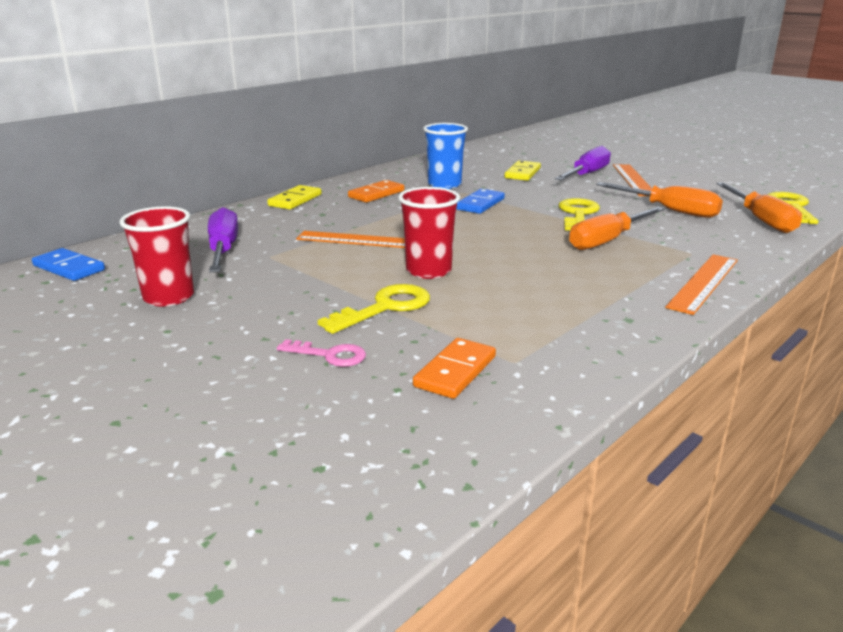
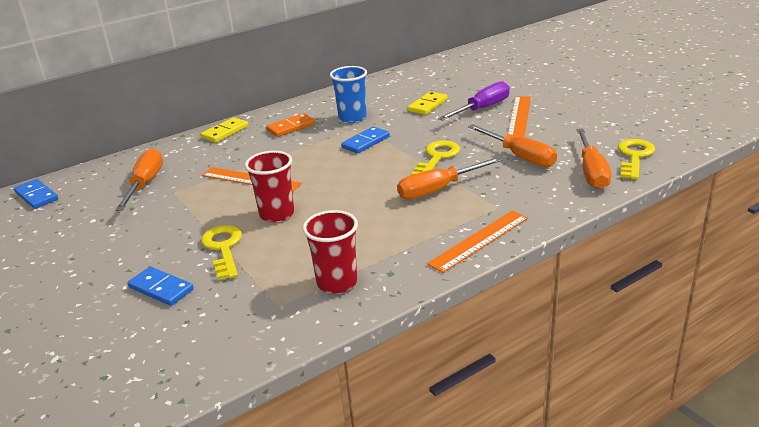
camera: 15 degrees right, 5 degrees up
(169, 297) = (86, 228): red cup -> red cup (337, 283)
(223, 250) = (145, 184): purple screwdriver -> orange screwdriver
(330, 355) = (161, 289): pink key -> blue domino
(385, 307) = (223, 248): yellow key -> yellow key turned 75 degrees counterclockwise
(455, 371) = (233, 310): orange domino -> none

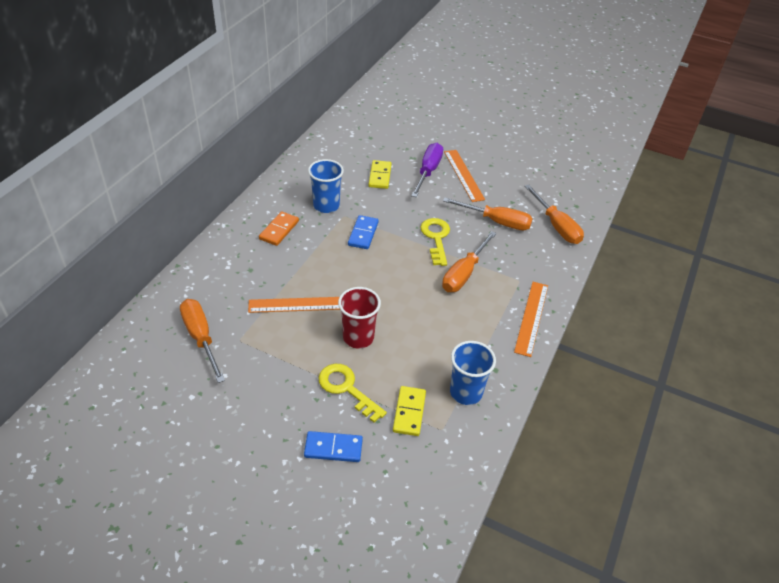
camera: 35 degrees left, 15 degrees up
(36, 196) = (97, 386): blue domino -> none
(225, 132) = (219, 251): yellow domino -> yellow domino (409, 412)
(337, 283) = (466, 392): red cup -> blue cup
(634, 157) = (573, 203): yellow key -> none

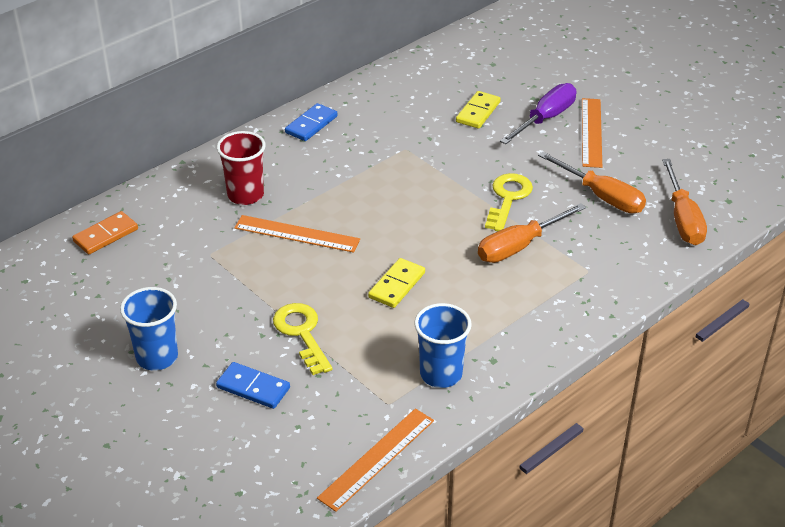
camera: 25 degrees right, 5 degrees down
(200, 338) = (169, 241): orange screwdriver -> none
(279, 230) = (317, 149): orange domino -> orange domino (106, 235)
(326, 205) = (390, 133): blue cup -> blue cup (157, 357)
(358, 337) = (346, 284): red cup -> red cup (245, 195)
(363, 234) = (417, 174): blue domino -> blue domino (311, 125)
(409, 412) = (360, 376): yellow domino -> yellow domino (396, 285)
(531, 318) = (577, 316): orange ruler -> orange ruler (377, 458)

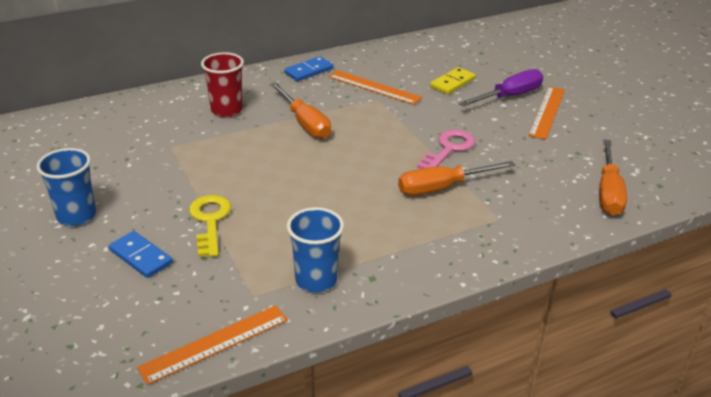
camera: 15 degrees right, 5 degrees down
(106, 235) = (99, 119): orange domino -> none
(297, 234) = (251, 144): orange ruler -> orange ruler (374, 87)
(396, 285) = (315, 198): yellow domino -> none
(508, 198) = (449, 149): yellow key -> pink key
(601, 196) = (536, 161): orange screwdriver -> orange screwdriver (305, 123)

